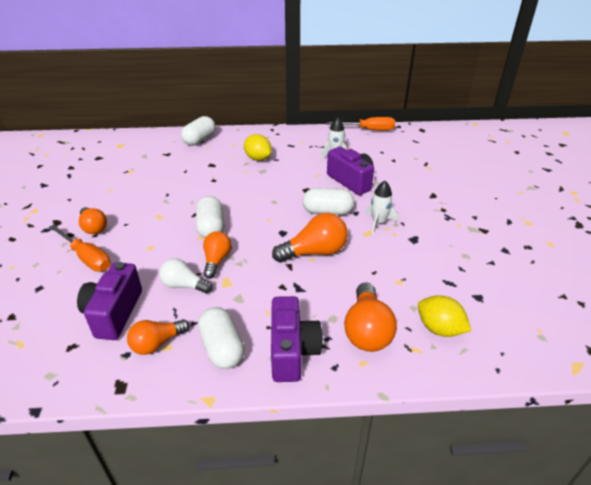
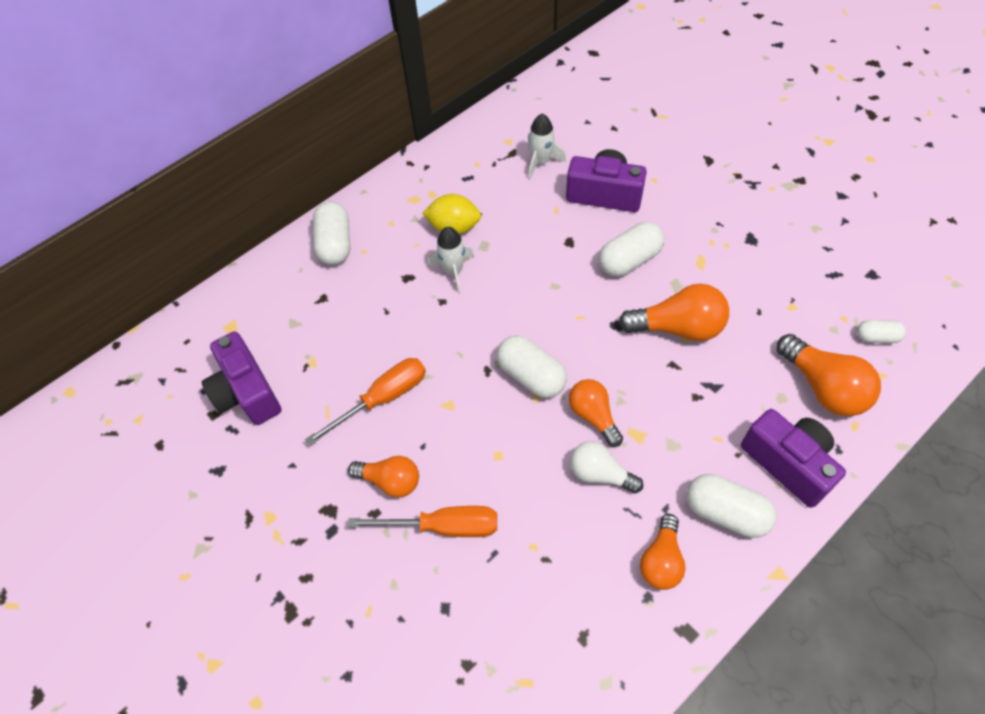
camera: 35 degrees left, 20 degrees up
(114, 313) = (573, 565): purple camera -> purple camera (247, 392)
(184, 285) = (600, 474): white light bulb -> white light bulb turned 45 degrees clockwise
(315, 252) = (678, 327): orange light bulb -> orange light bulb turned 60 degrees clockwise
(368, 130) = (532, 90): orange screwdriver -> orange screwdriver (382, 399)
(378, 222) = (696, 239): white rocket -> white rocket (453, 271)
(439, 329) = (876, 337): yellow lemon -> white capsule

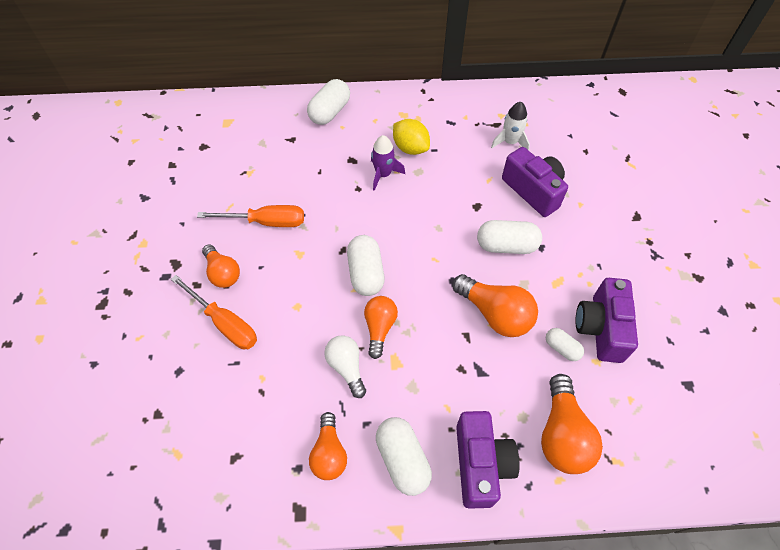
camera: 35 degrees right, 0 degrees up
(247, 392) = (199, 165): purple camera -> purple camera (601, 328)
(453, 271) = (383, 174): white rocket -> purple rocket
(661, 560) = (329, 453): orange light bulb -> orange light bulb turned 60 degrees counterclockwise
(876, 337) = (643, 432): white capsule -> white capsule (562, 348)

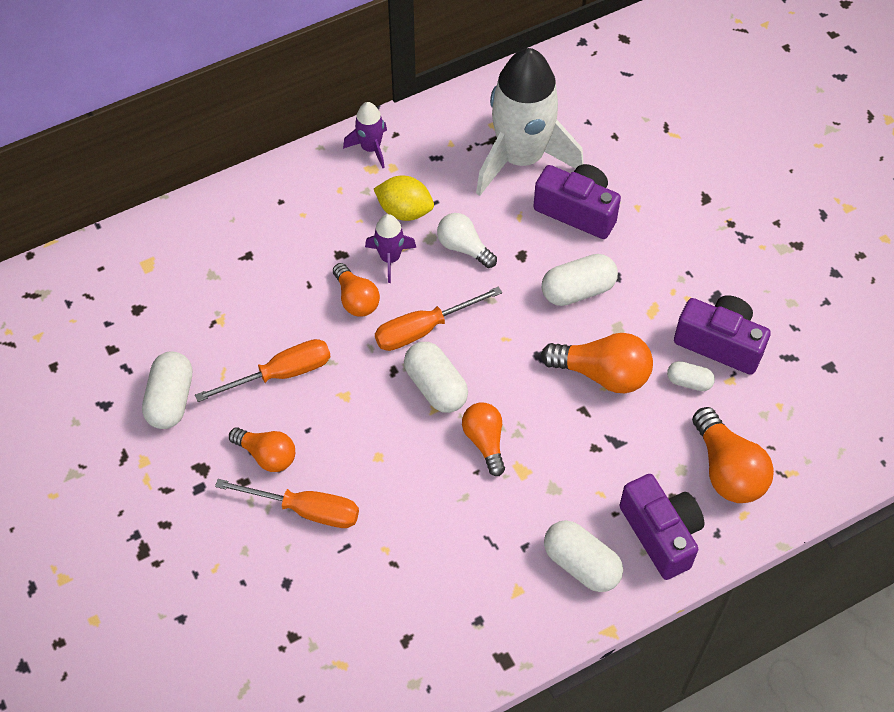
camera: 25 degrees left, 0 degrees up
(329, 453) = (503, 592): orange light bulb -> orange light bulb (356, 299)
(330, 112) = (275, 200): white capsule -> white capsule (171, 400)
(346, 367) = (472, 498): white light bulb -> white light bulb (463, 247)
(379, 230) = (423, 329): none -> orange screwdriver
(410, 102) = (370, 148): none -> purple rocket
(510, 142) = (521, 157): white rocket -> white rocket, size x2.26
(601, 328) = (720, 343): purple camera -> purple camera turned 135 degrees clockwise

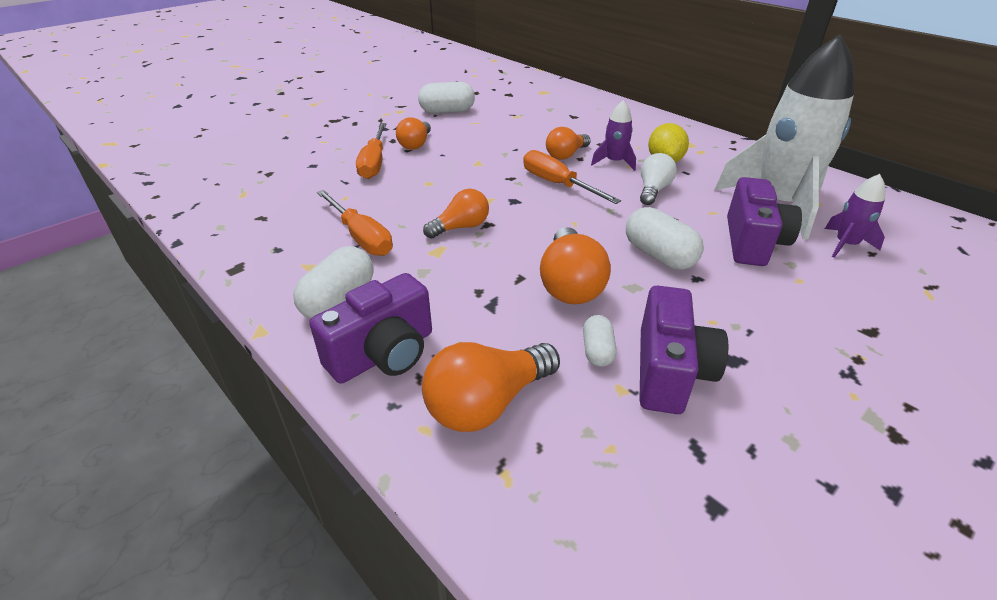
camera: 75 degrees right, 20 degrees down
(281, 374) = (484, 139): orange screwdriver -> orange screwdriver (361, 237)
(370, 148) = (708, 141): purple rocket -> purple rocket (845, 244)
(436, 386) = (505, 197): white capsule -> none

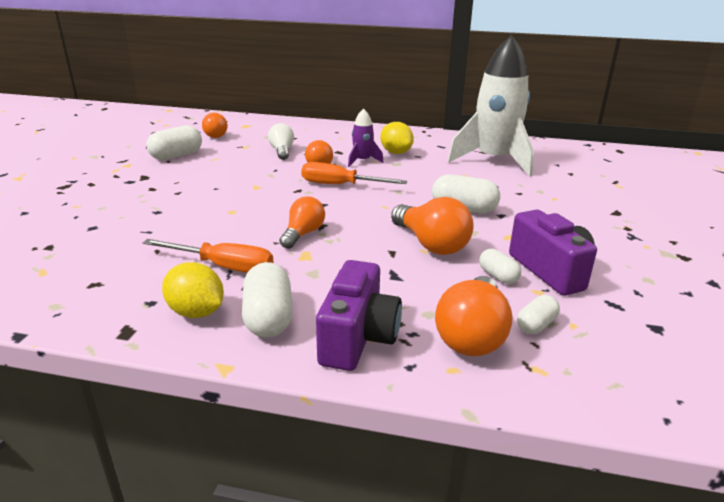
camera: 35 degrees left, 10 degrees down
(296, 272) = (196, 312): none -> yellow lemon
(374, 163) = (158, 210): orange screwdriver -> none
(415, 144) = (180, 186): orange light bulb -> orange light bulb (215, 135)
(567, 427) = (536, 325): none -> white capsule
(653, 190) = (411, 172): white light bulb -> white light bulb (282, 151)
(752, 242) = (506, 185): purple camera -> none
(845, 244) = (553, 173): purple rocket -> none

